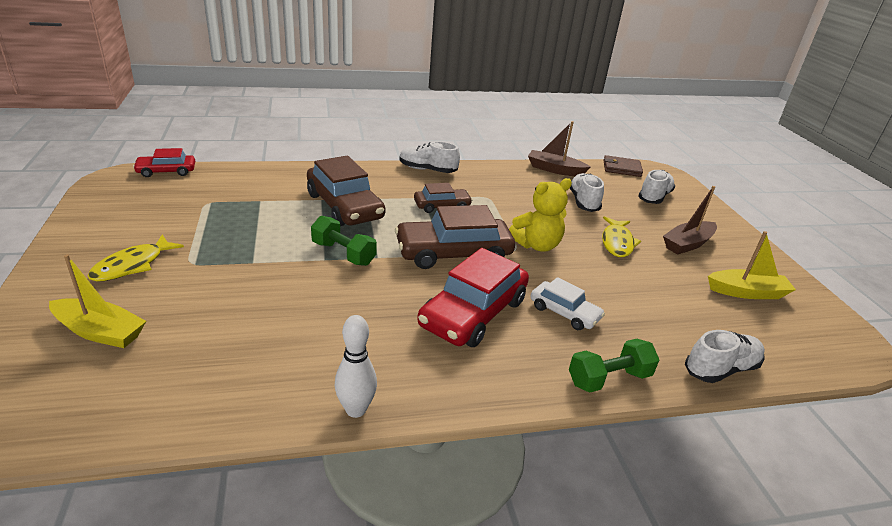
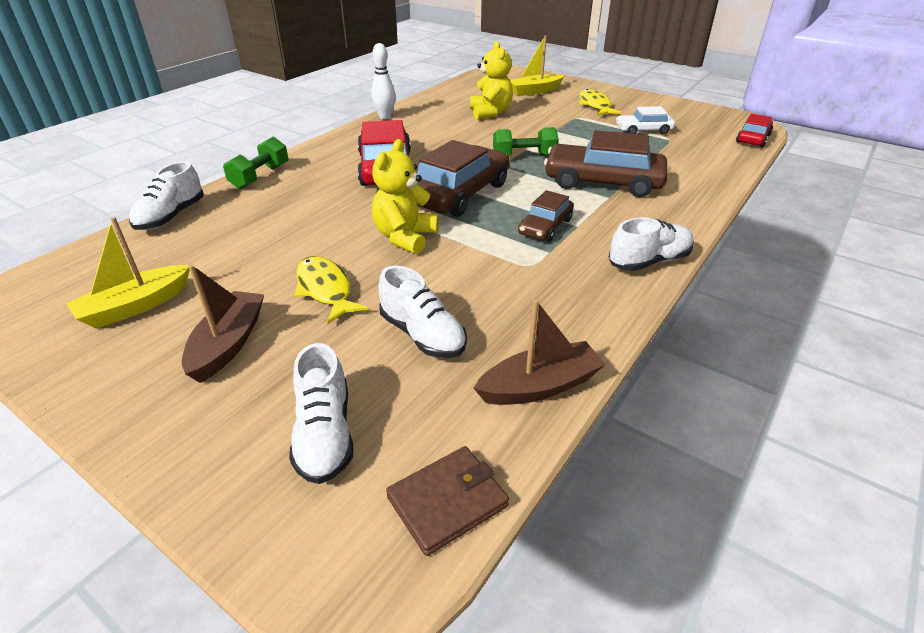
camera: 140 degrees right, 5 degrees up
(240, 326) = (490, 113): none -> yellow teddy bear
(564, 312) = (322, 197): white car -> white car (643, 130)

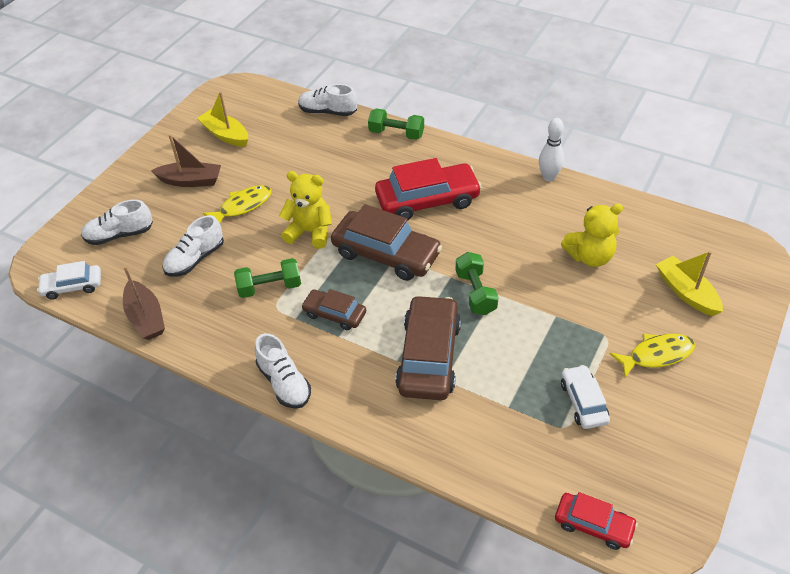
camera: 85 degrees right, 10 degrees up
(447, 501) = (72, 286): brown wallet -> white car
(495, 269) = (270, 287): none -> green dumbbell

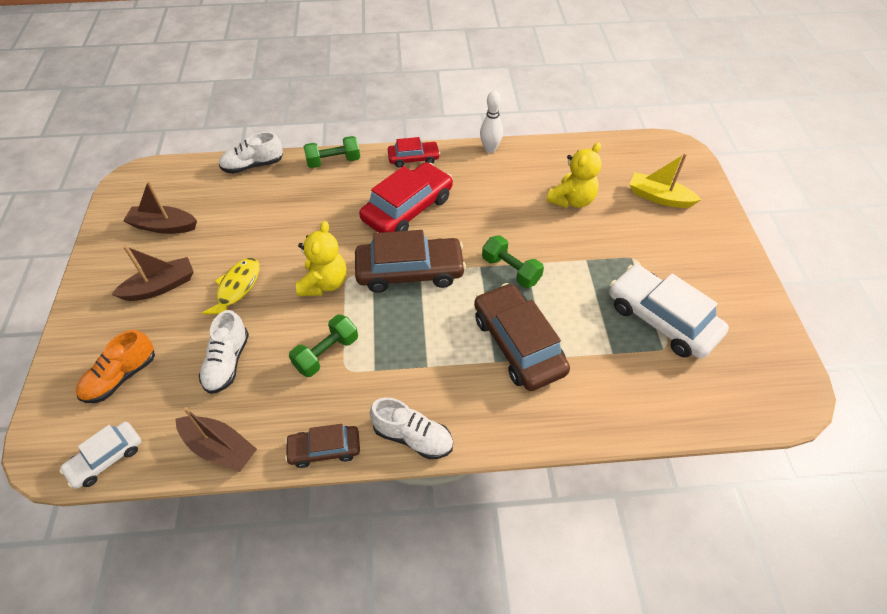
camera: 35 degrees left, 5 degrees up
(119, 235) = (121, 377): white shoe -> orange shoe
(226, 135) = (164, 226): yellow boat -> brown boat
(310, 232) = (324, 283): yellow teddy bear -> yellow teddy bear turned 120 degrees clockwise
(334, 314) = (407, 348): brown car -> brown car (324, 449)
(583, 402) = (661, 319): white car -> white car, size x1.81
(593, 525) = (748, 414): red car -> red car (413, 158)
(656, 355) = (679, 255): yellow fish -> none

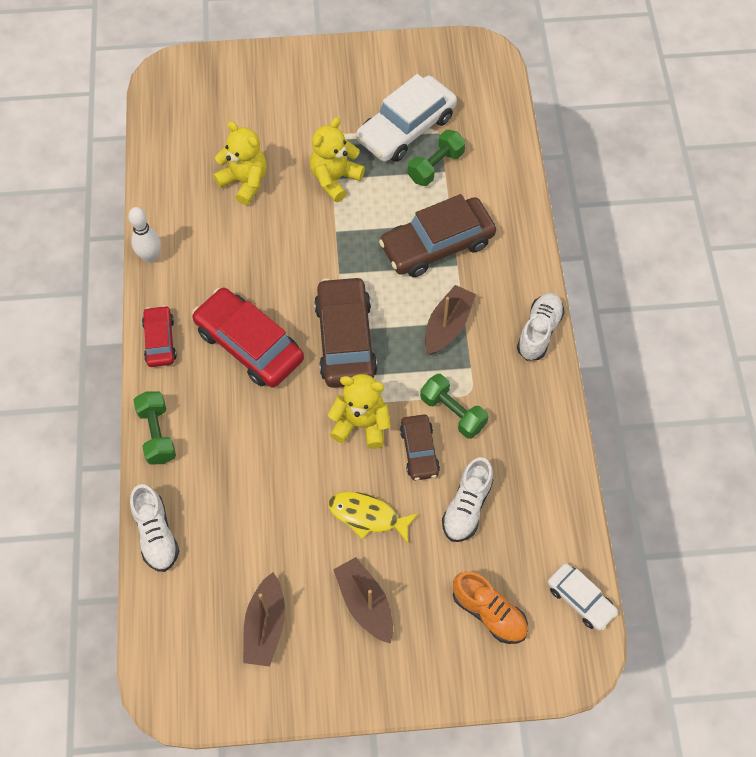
camera: 90 degrees left, 10 degrees up
(219, 448) = (562, 495): brown boat -> brown boat (447, 326)
(227, 362) = (467, 507): white shoe -> white shoe turned 105 degrees clockwise
(324, 449) = (556, 403): brown car -> brown car (419, 451)
(511, 270) = (345, 245): green dumbbell -> green dumbbell (435, 166)
(586, 262) = (335, 179): none -> yellow teddy bear
(659, 197) = (245, 103): yellow boat -> none

